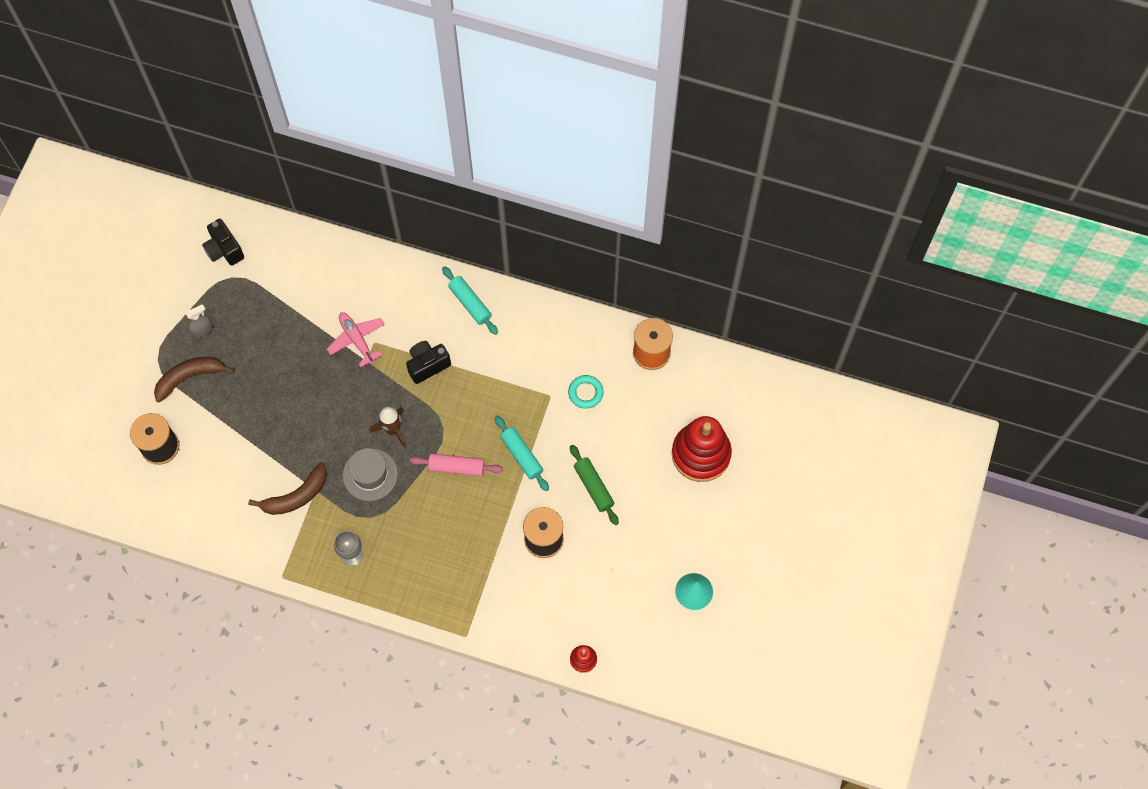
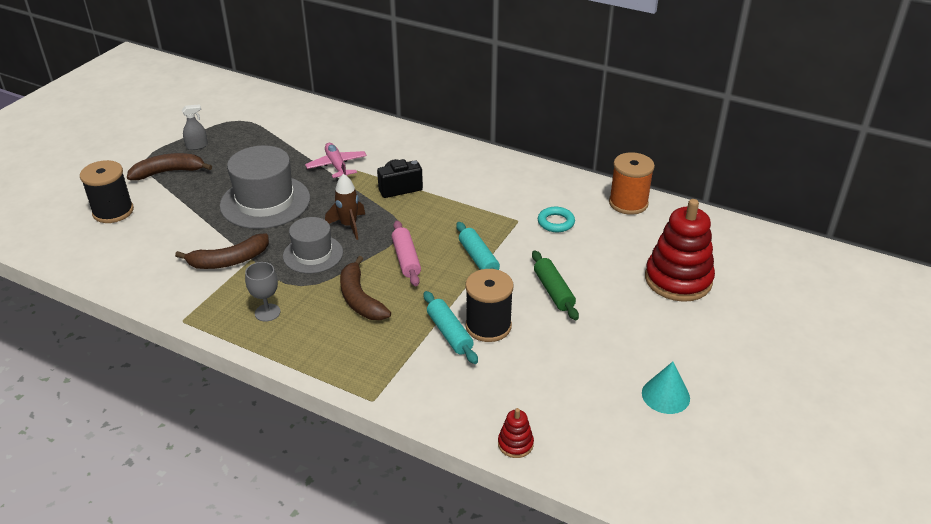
camera: 10 degrees right, 30 degrees down
(224, 250) = (241, 106): black camera -> none
(302, 408) = (265, 202): none -> grey hat
(427, 525) = (360, 299): none -> brown banana
(456, 467) = (406, 259): pink rolling pin -> pink rolling pin turned 60 degrees clockwise
(470, 303) = (452, 155): turquoise rolling pin -> turquoise rolling pin (449, 333)

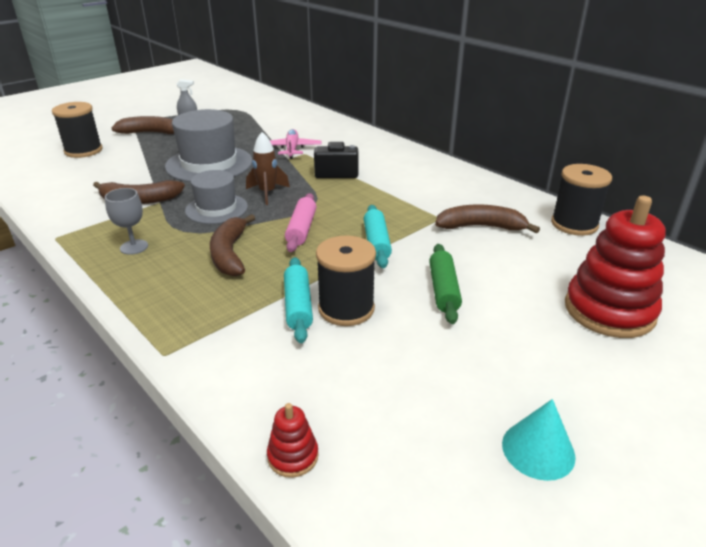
camera: 20 degrees right, 5 degrees down
(556, 222) = (481, 227): turquoise ring -> brown banana
(628, 203) = (574, 224): orange spool -> black spool

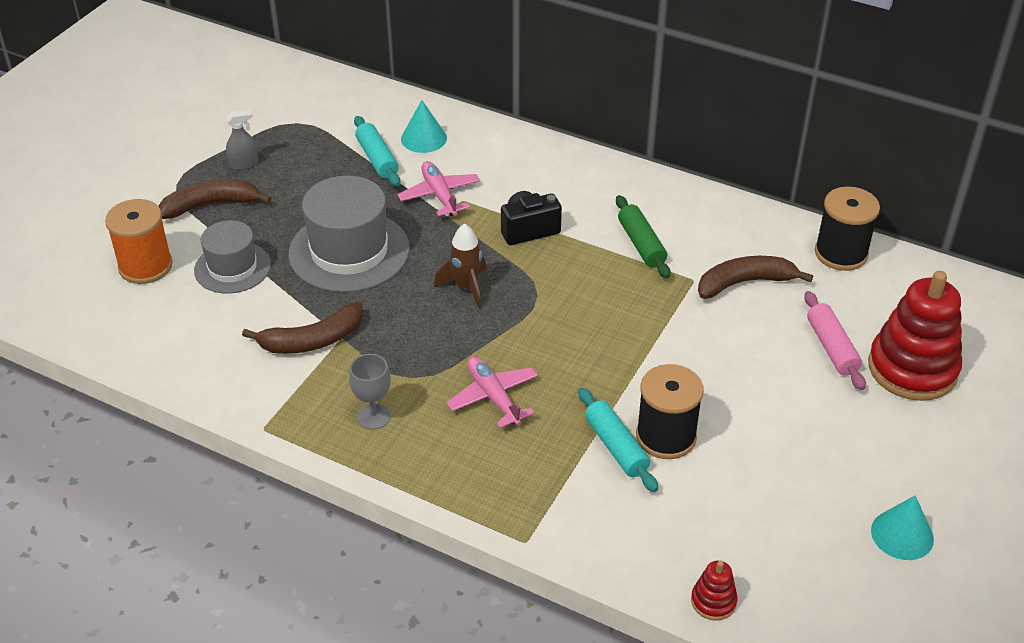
camera: 20 degrees left, 10 degrees up
(83, 151) = (145, 266): black spool -> orange spool
(216, 209) = (423, 331): grey hat -> grey hat (232, 267)
(229, 254) = (493, 397): brown banana -> pink plane
(301, 229) = (548, 338): pink rolling pin -> pink rolling pin (832, 347)
(305, 125) = (423, 138): none -> turquoise cone
(376, 243) = (645, 337): turquoise rolling pin -> turquoise rolling pin (377, 159)
(443, 290) = (748, 385): green rolling pin -> green rolling pin (641, 244)

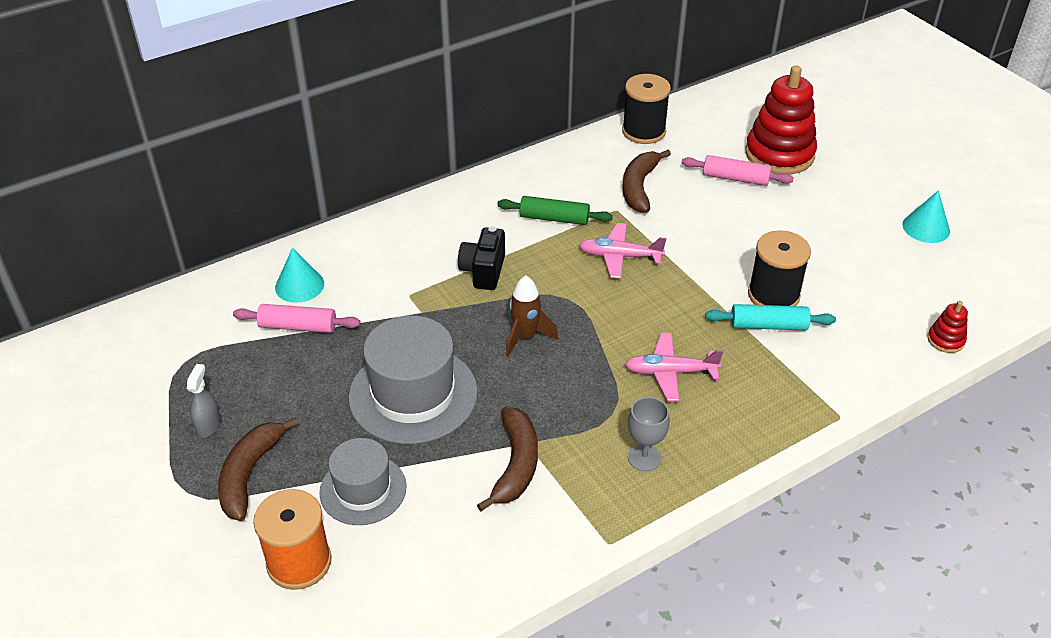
camera: 60 degrees left, 0 degrees up
(377, 159) = (298, 326): turquoise rolling pin -> pink rolling pin
(440, 195) = (389, 306): pink plane -> pink plane (619, 256)

